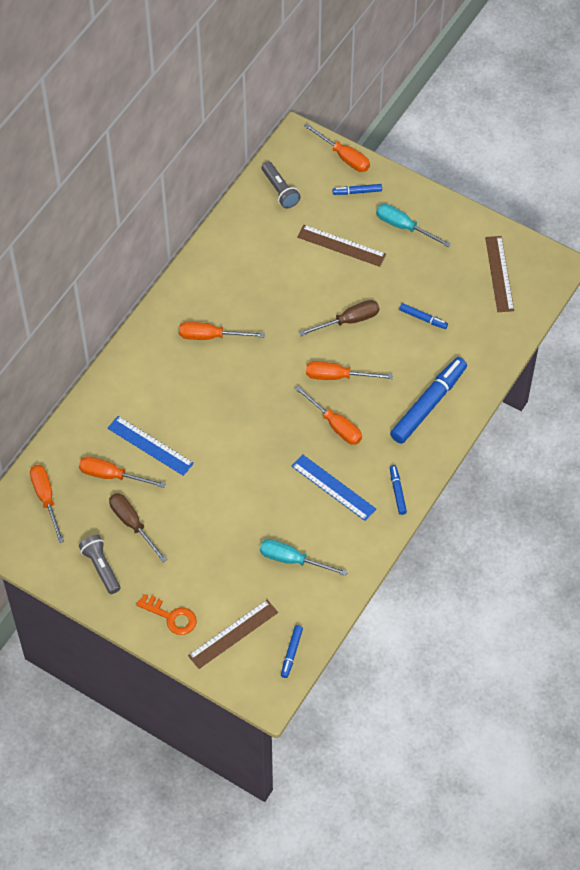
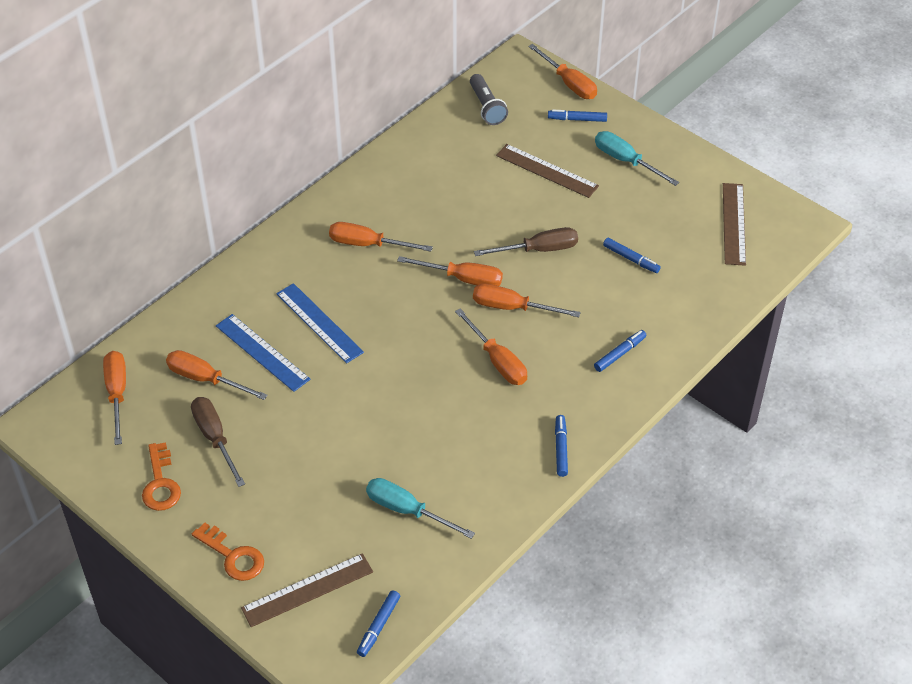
camera: 10 degrees right, 10 degrees down
(101, 567) = (160, 483): grey flashlight -> orange key
(293, 356) = (463, 279): none -> orange screwdriver
(333, 487) = (479, 432): blue ruler -> blue ruler (319, 323)
(428, 404) = (619, 354): blue marker -> blue marker, size x0.47

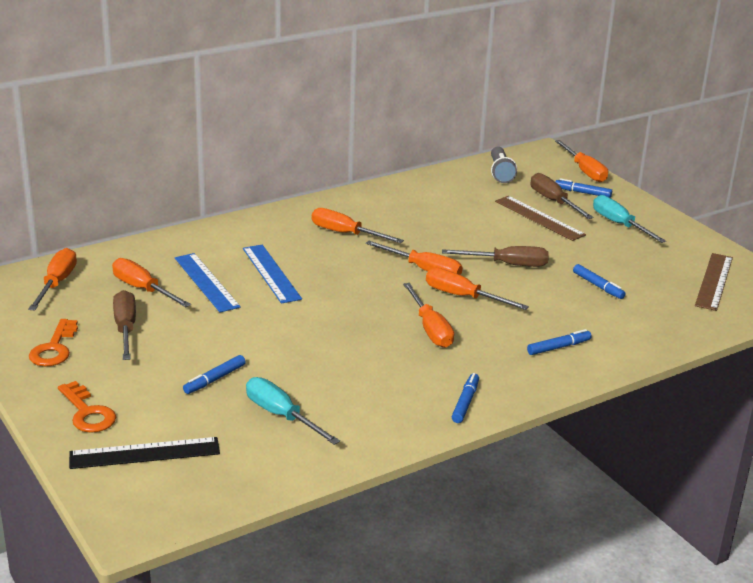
camera: 15 degrees right, 20 degrees down
(307, 590) = (144, 453): brown ruler -> black ruler
(379, 626) = (201, 497): blue marker -> blue marker (215, 379)
(553, 141) = (553, 201): none -> brown screwdriver

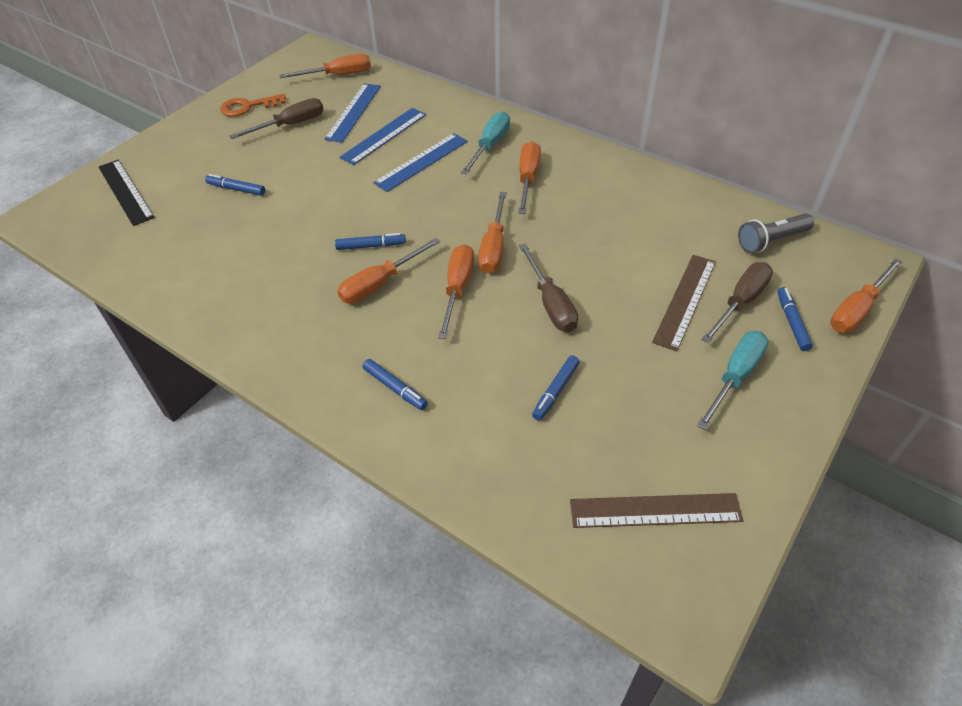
camera: 70 degrees right, 20 degrees up
(87, 412) = (170, 150): orange key -> none
(143, 289) = (353, 112): orange screwdriver -> blue ruler
(281, 415) = (196, 239): turquoise screwdriver -> turquoise screwdriver (490, 145)
(465, 403) = (257, 343): blue marker -> blue marker (371, 246)

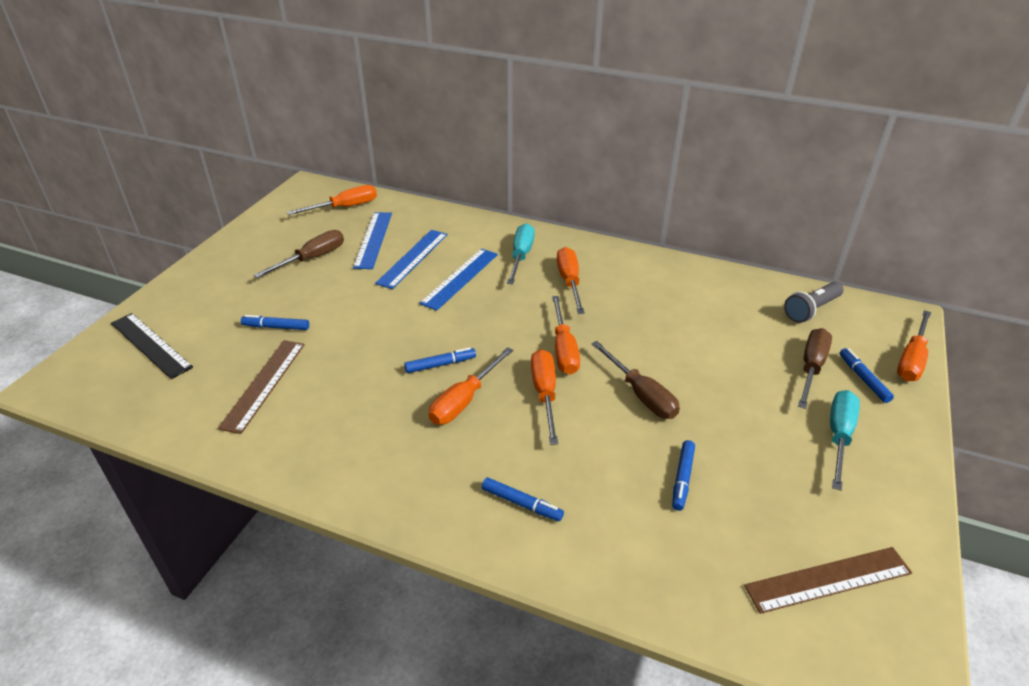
camera: 15 degrees left, 10 degrees down
(248, 107) = (260, 246): orange key -> none
(685, 301) = (762, 373): brown ruler -> brown ruler (264, 384)

